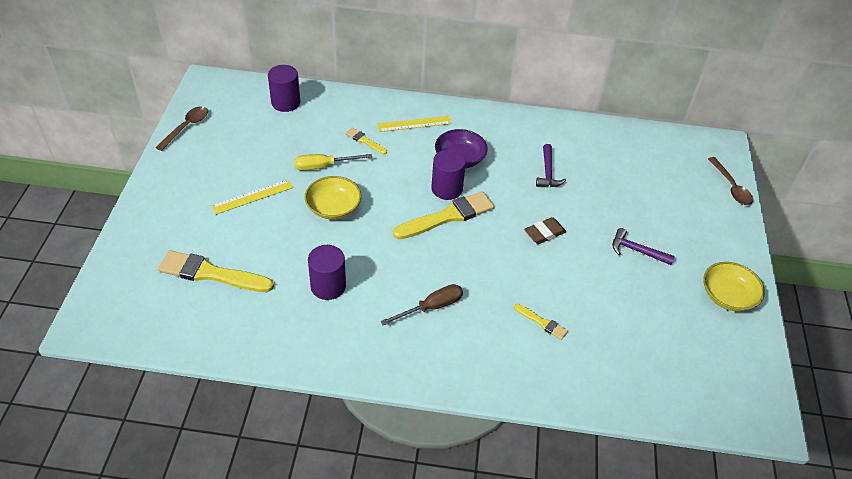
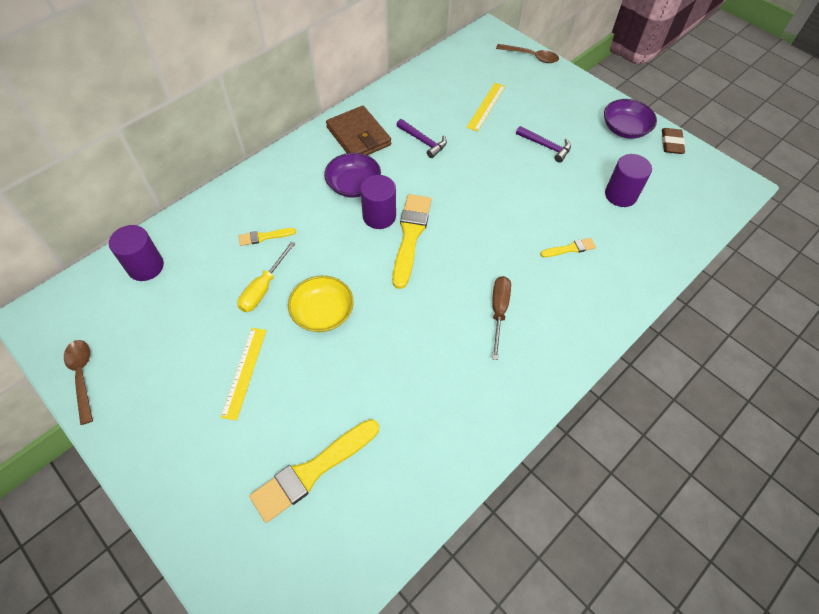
camera: 50 degrees left, 10 degrees up
(328, 286) = (413, 375): purple cylinder -> purple cylinder (620, 195)
(414, 124) = (281, 188): yellow ruler -> yellow ruler (486, 106)
(508, 134) = (358, 136): none -> brown wallet
(544, 233) = (483, 186): brown eraser -> brown eraser (671, 143)
(636, 250) = (546, 146): purple hammer -> purple hammer turned 120 degrees counterclockwise
(727, 296) = (625, 129): yellow bowl -> purple bowl

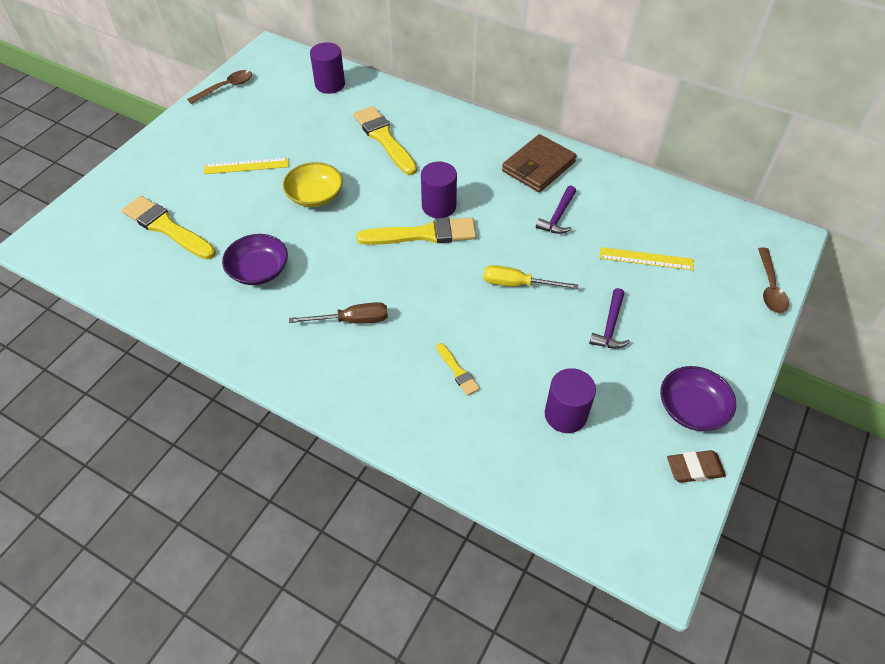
camera: 75 degrees right, 5 degrees down
(263, 288) = (329, 153): yellow screwdriver -> yellow screwdriver (517, 284)
(264, 237) = (384, 138): yellow brush -> yellow brush, size x2.02
(353, 185) = (470, 179): purple bowl -> purple bowl (259, 270)

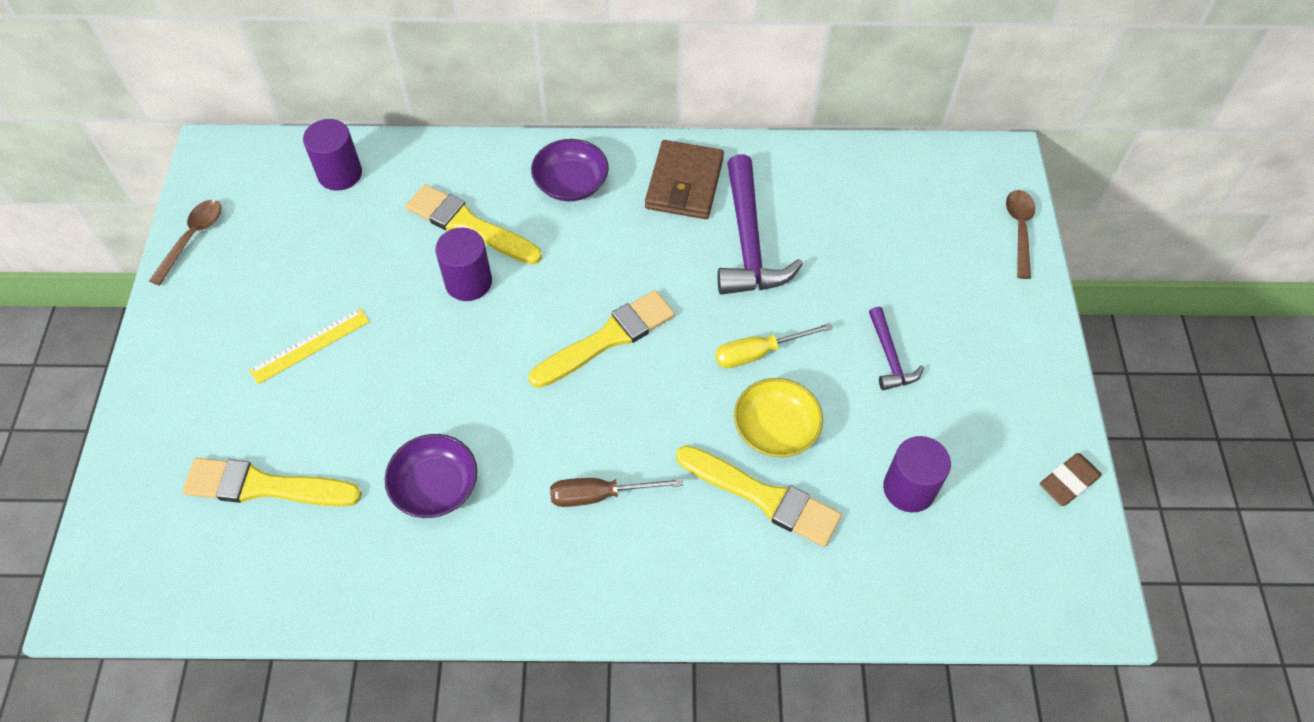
camera: 30 degrees left, 5 degrees up
(315, 196) = (435, 347): yellow bowl -> yellow bowl (775, 429)
(352, 320) = (600, 495): brown screwdriver -> brown screwdriver turned 150 degrees counterclockwise
(439, 206) = (601, 291): purple cylinder -> purple cylinder (468, 282)
(458, 371) = (763, 497): yellow brush -> yellow brush, size x2.02
(558, 217) = (749, 242): purple hammer -> purple hammer, size x1.90
(646, 259) = (876, 253): yellow ruler -> none
(691, 408) = (1026, 414): purple bowl -> purple bowl (571, 183)
(770, 287) = (1019, 230): brown spoon -> brown spoon turned 150 degrees counterclockwise

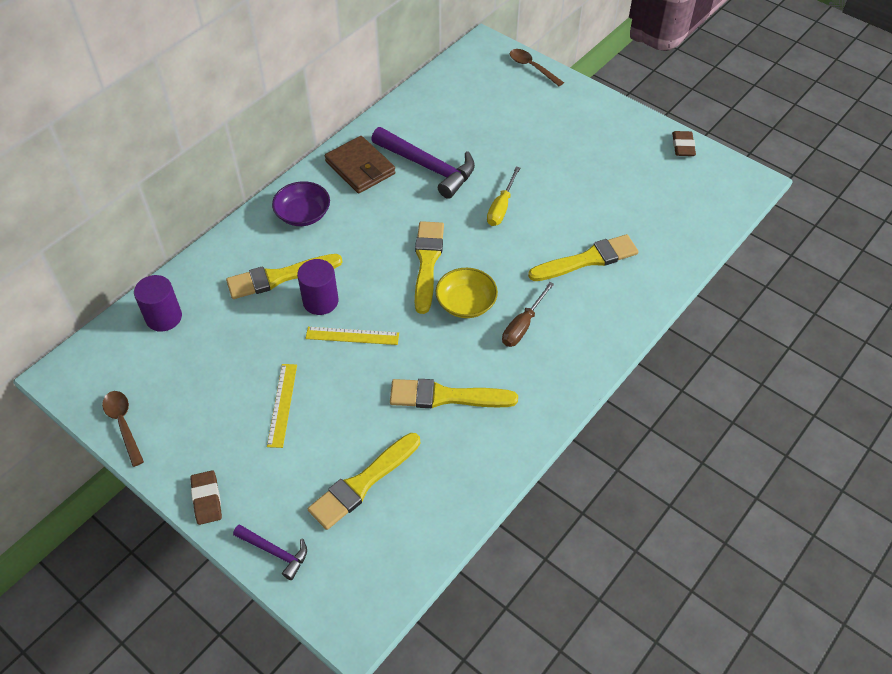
camera: 50 degrees left, 5 degrees down
(154, 366) = (207, 499): none -> brown eraser
(435, 486) = (446, 396): purple bowl -> yellow brush
(446, 342) = (352, 336): none -> yellow ruler
(775, 429) = (553, 230): yellow bowl -> yellow bowl (466, 303)
(890, 357) = (555, 161): purple hammer -> purple hammer (275, 552)
(909, 488) = (634, 202): purple cylinder -> none

